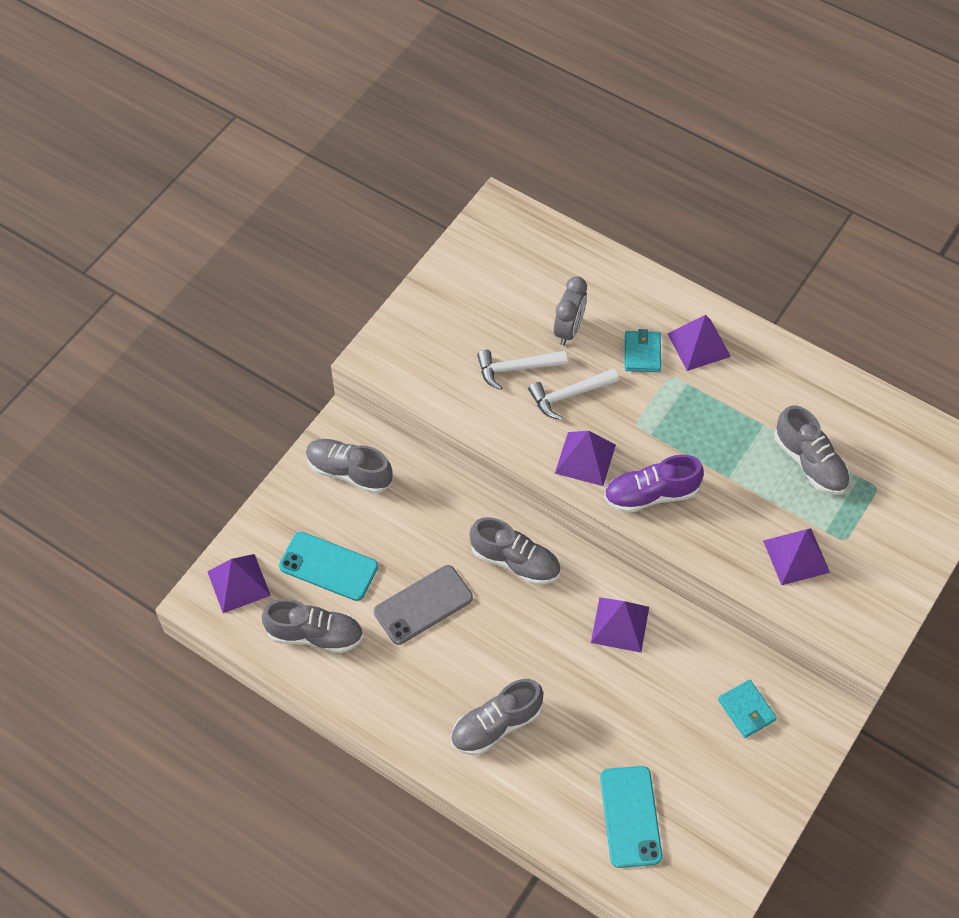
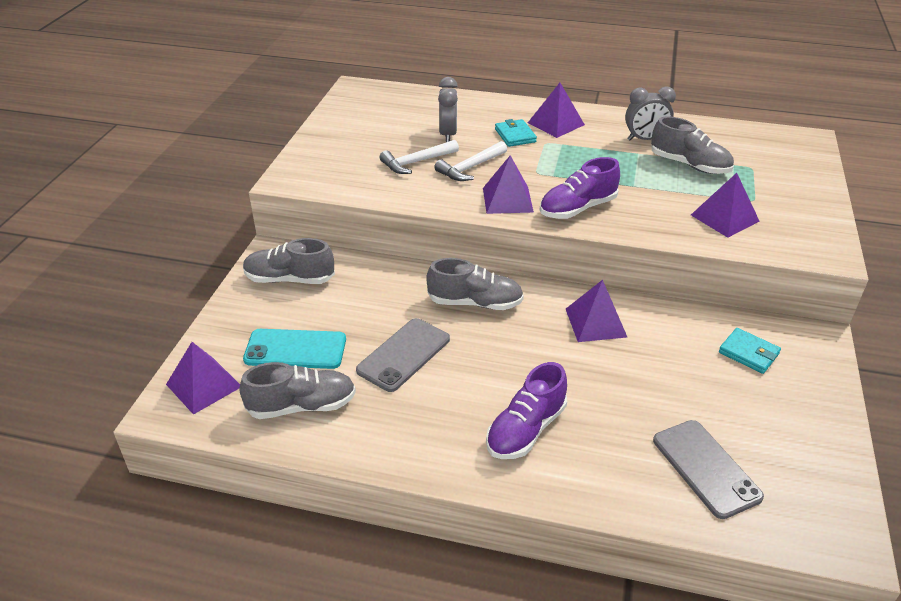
camera: 20 degrees left, 20 degrees down
(496, 725) = (525, 430): grey shoe -> purple shoe
(630, 816) = (706, 468): turquoise phone -> grey phone
(785, 403) = (645, 139): none -> grey clock

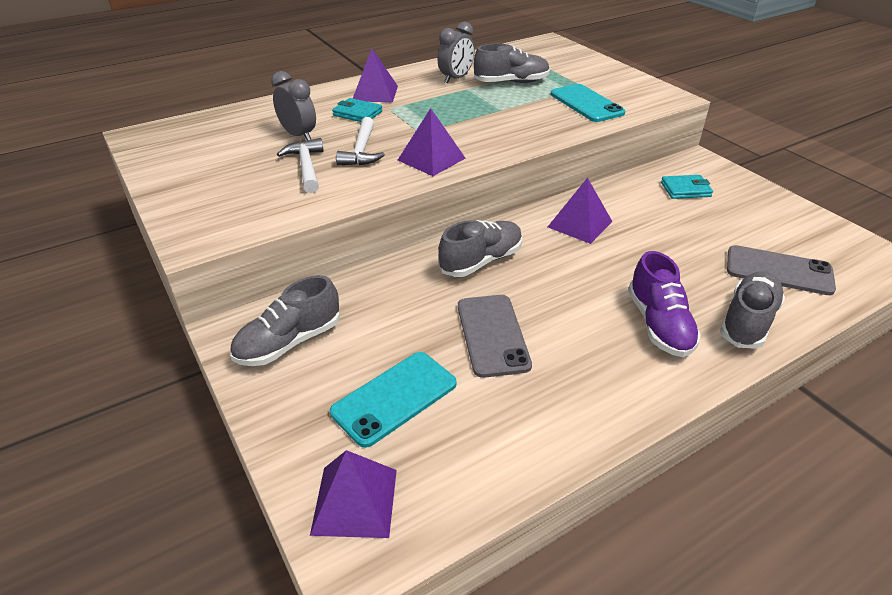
camera: 45 degrees left, 0 degrees up
(302, 406) = (479, 440): grey shoe -> grey shoe (747, 321)
(416, 162) = (306, 167): white hammer -> white hammer turned 150 degrees clockwise
(577, 208) = (491, 141): purple shoe -> none
(724, 218) = (586, 103): purple pyramid -> turquoise phone

